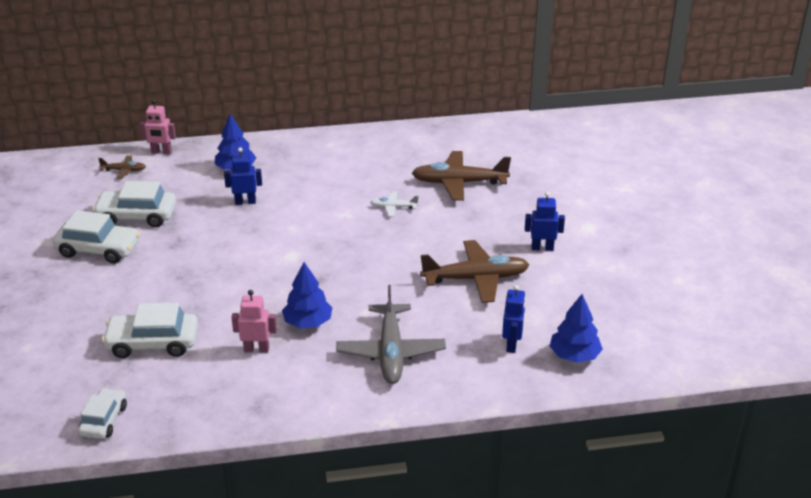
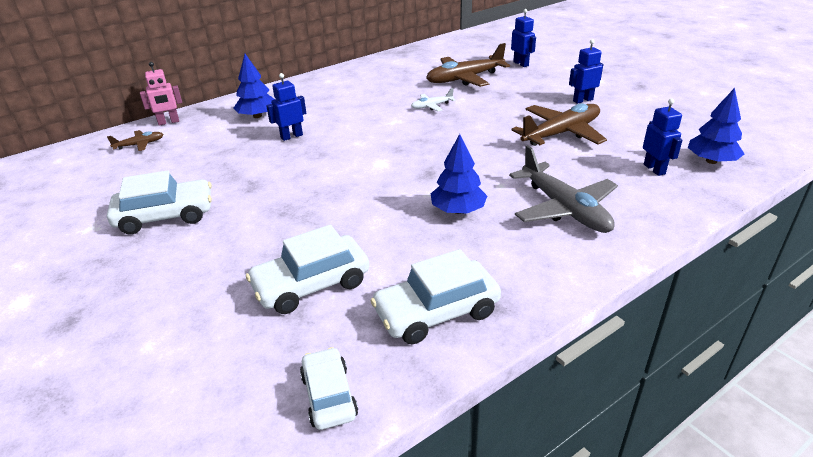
camera: 25 degrees left, 0 degrees up
(137, 216) = (186, 176): white car -> white car (436, 312)
(256, 349) = (433, 250): pink robot -> none
(536, 181) = (521, 64): none -> blue robot

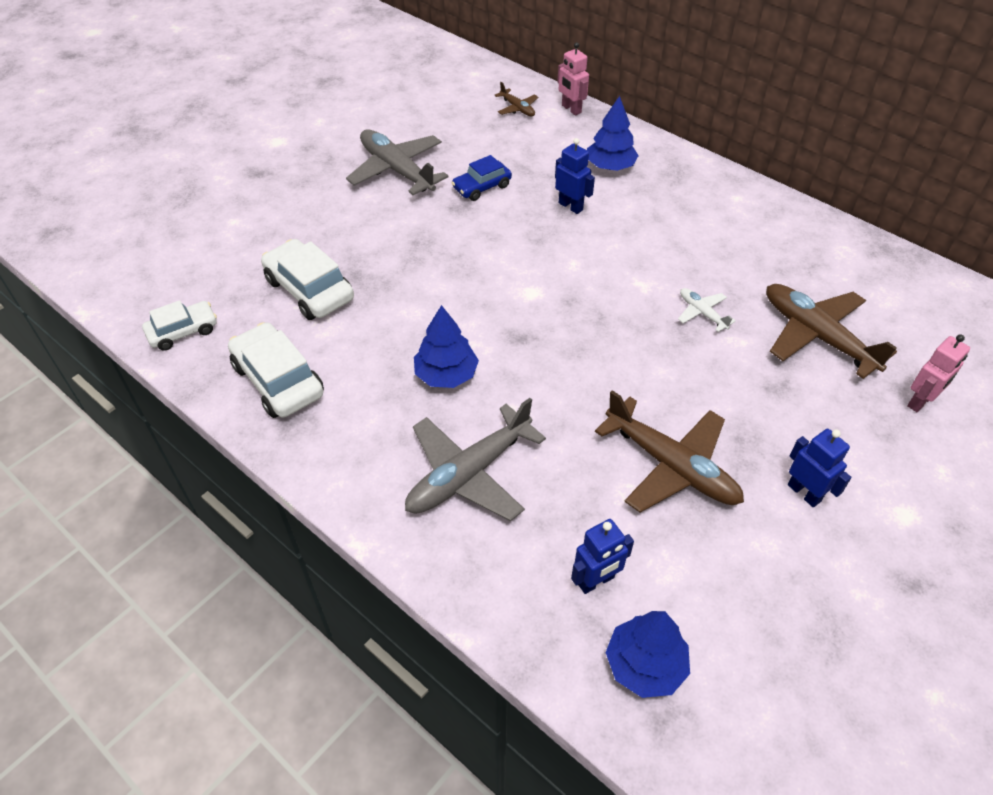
camera: 75 degrees right, 15 degrees up
(165, 216) = (397, 170): white car -> grey plane
(233, 172) = (482, 187): none -> blue car
(521, 64) = (920, 401): blue robot -> pink robot

